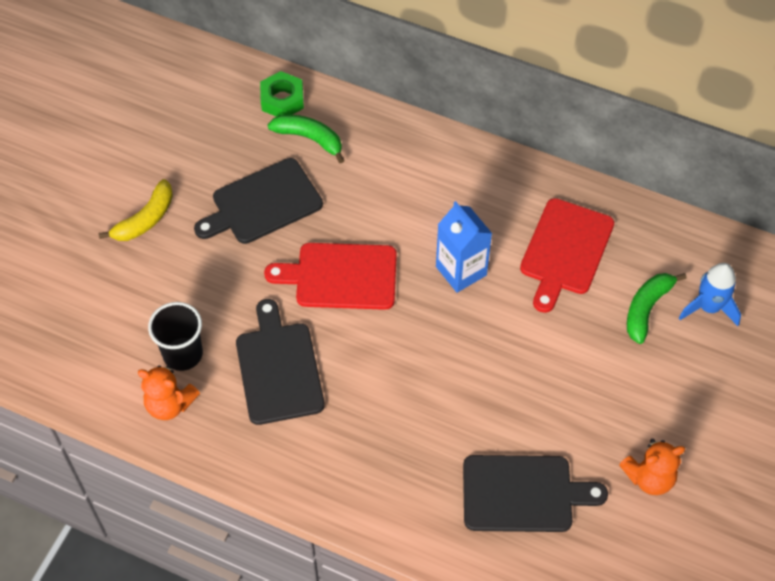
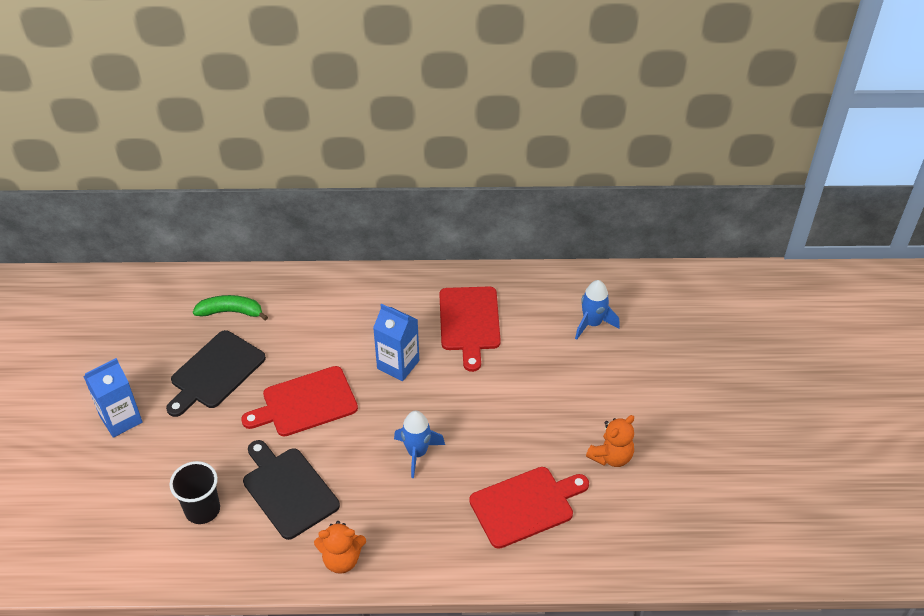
camera: 25 degrees left, 10 degrees down
(145, 219) = (121, 419): yellow banana -> blue carton
(170, 404) = (210, 552): orange teddy bear -> orange teddy bear (341, 559)
(282, 100) = (194, 291): green nut -> none
(433, 383) = (417, 453): none -> blue rocket
(523, 494) = (525, 506): black cutting board -> red cutting board
(647, 308) = (549, 340): green banana -> none

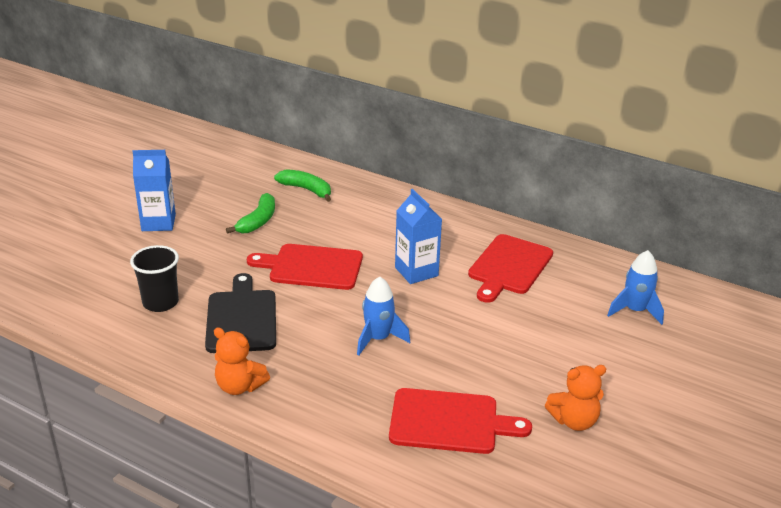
camera: 30 degrees right, 15 degrees down
(215, 372) = (258, 221): black cutting board -> green banana

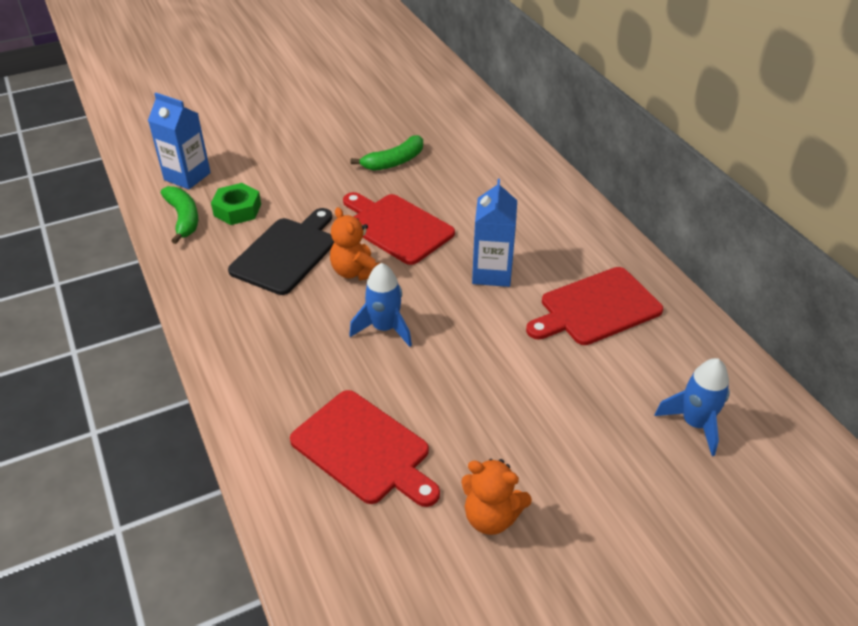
camera: 35 degrees right, 10 degrees up
(158, 223) = (309, 132): blue carton -> blue carton (187, 176)
(160, 302) = (237, 210): black cup -> green nut
(239, 386) = (221, 319): orange teddy bear -> orange teddy bear (355, 272)
(306, 190) = (470, 145): green banana -> green banana (183, 218)

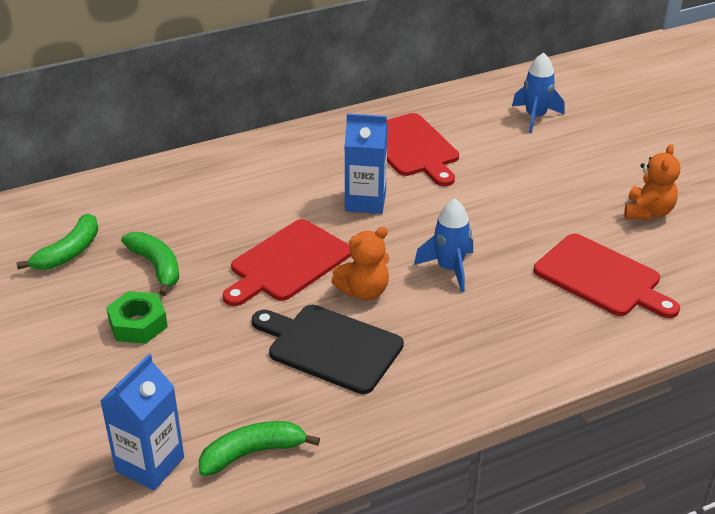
camera: 90 degrees left, 5 degrees down
(237, 210) = (239, 400): green nut -> green nut (138, 324)
(364, 449) = (601, 278): red cutting board -> red cutting board turned 90 degrees clockwise
(412, 122) = (69, 252): none -> green banana

